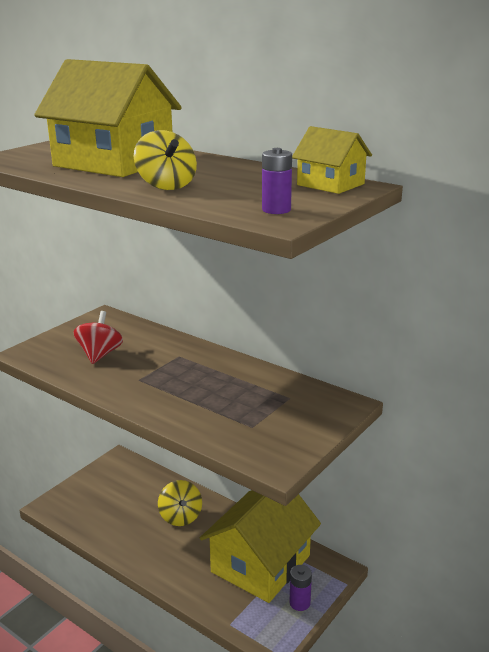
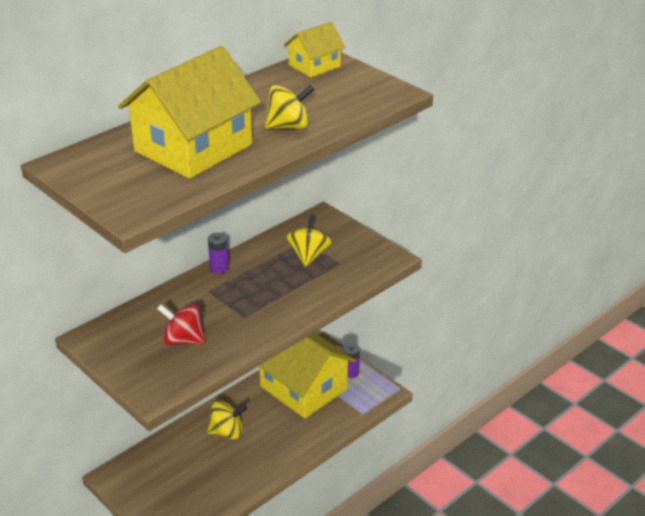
camera: 80 degrees left, 10 degrees up
(259, 404) = (309, 255): none -> yellow spinning top
(276, 210) = (372, 91): purple battery -> purple battery (219, 268)

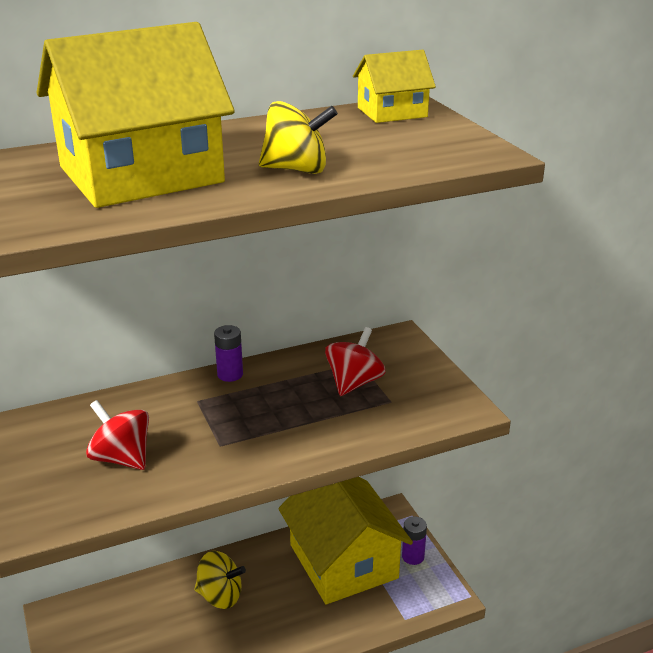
camera: 20 degrees right, 5 degrees down
(309, 255) = (354, 383): yellow spinning top -> red spinning top

